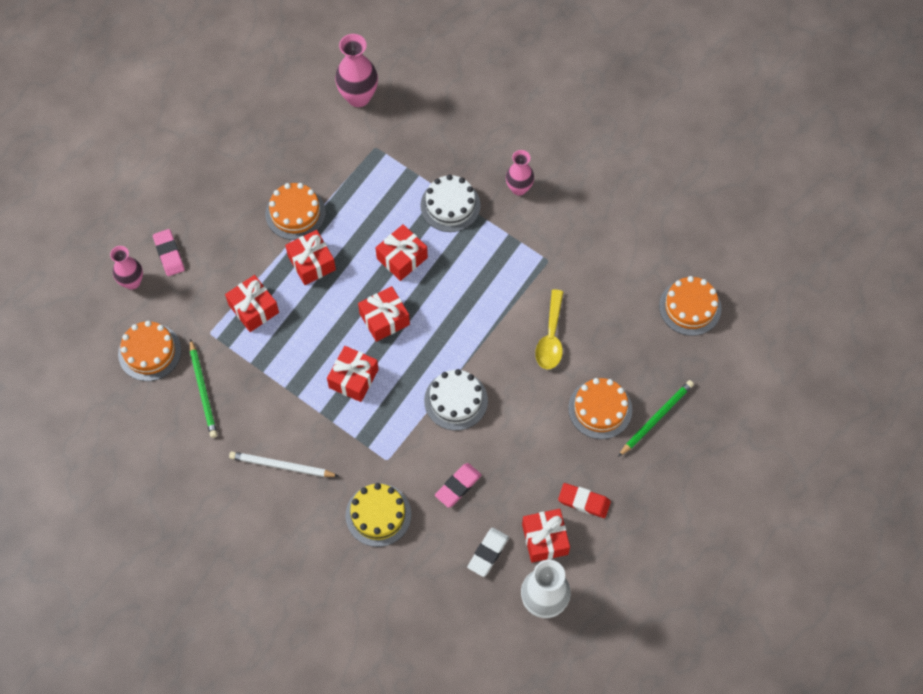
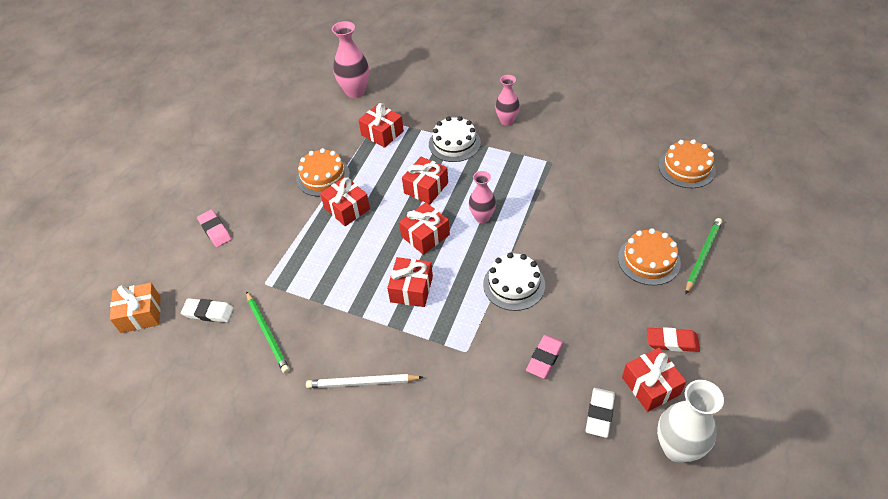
camera: 10 degrees left, 15 degrees down
(83, 337) = (140, 314): none -> orange gift
(132, 282) = (183, 259): pink vase -> pink vase (482, 217)
(149, 352) = (208, 312): orange cake -> white eraser
(253, 309) = (302, 254): red gift -> red gift (382, 133)
(378, 515) = (474, 405): yellow cake -> none
(551, 337) = (579, 216): yellow spoon -> none

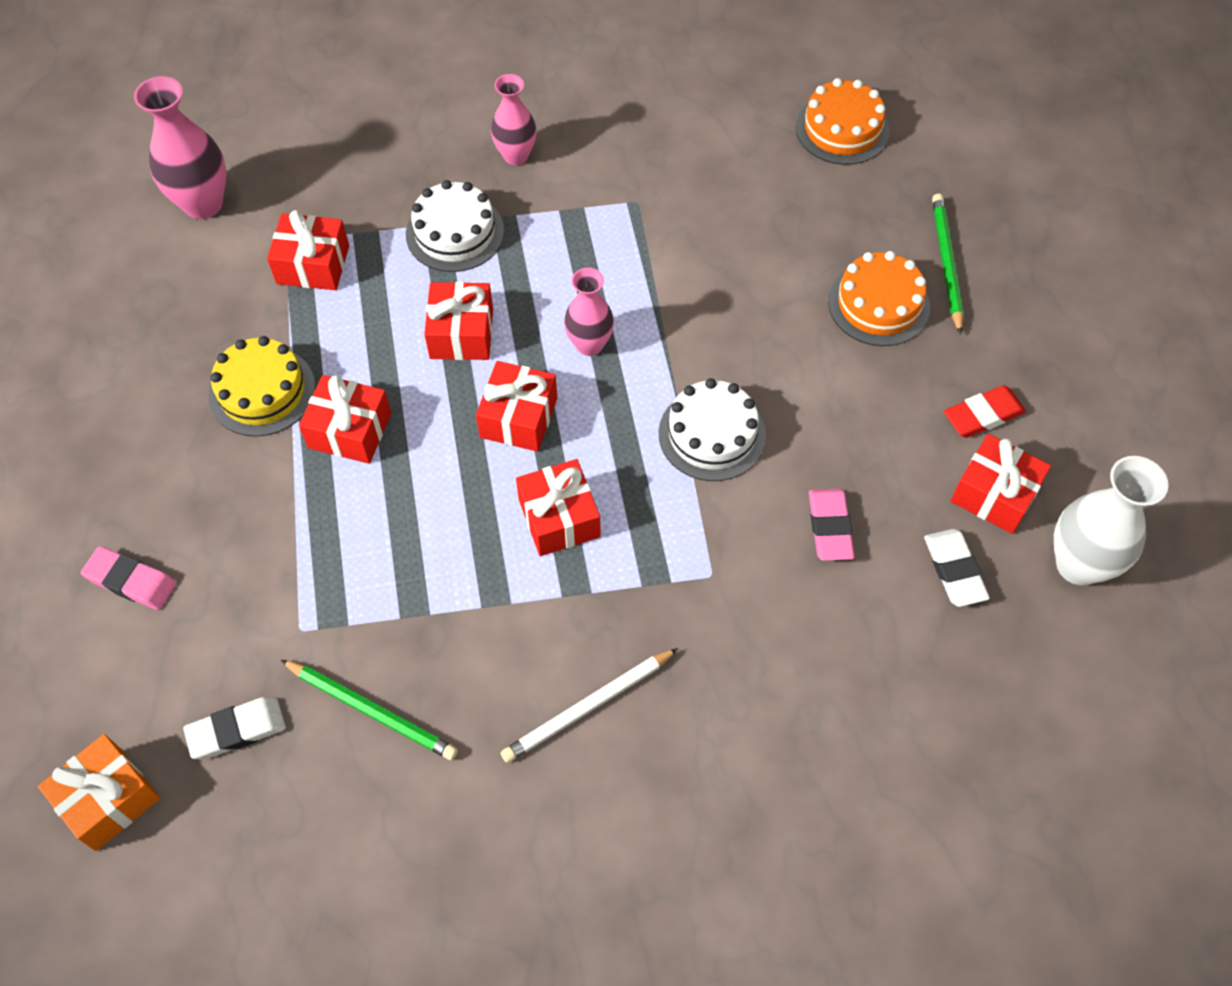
camera: 35 degrees left, 10 degrees up
(323, 176) = (262, 391): orange cake -> yellow cake

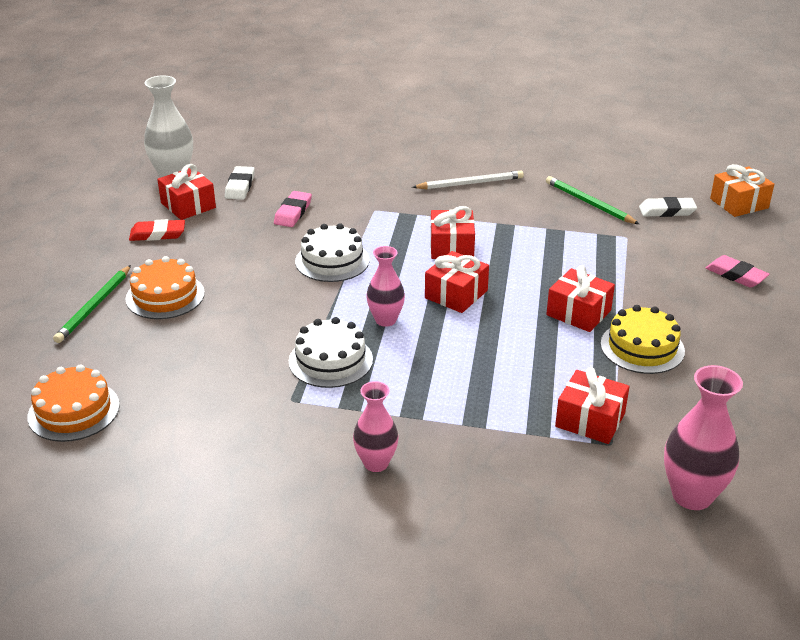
camera: 160 degrees left, 25 degrees down
(455, 232) = (458, 414): white cake -> white cake (330, 360)
(461, 333) = (478, 347): red gift -> none

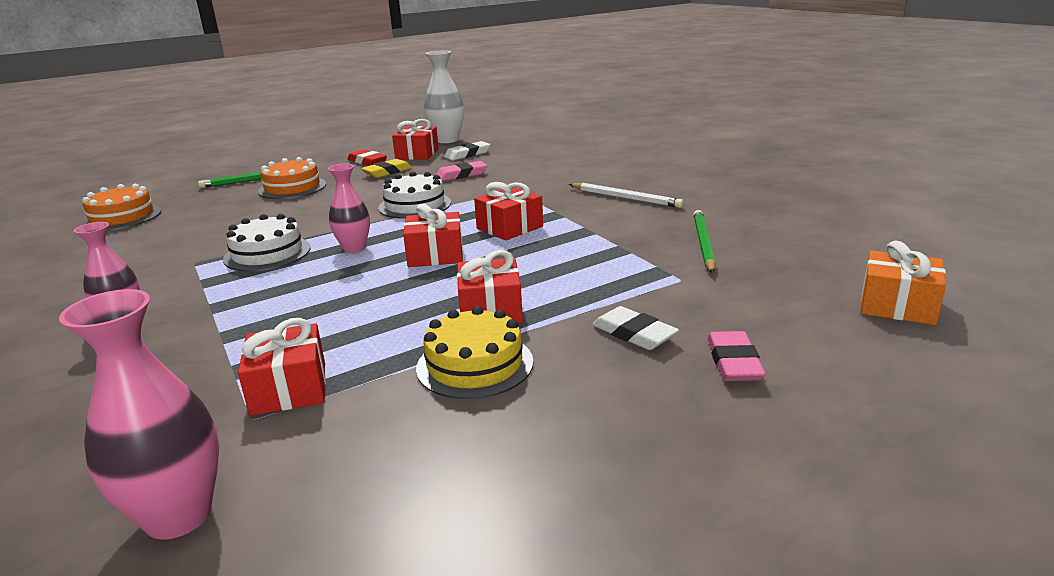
camera: 50 degrees right, 10 degrees down
(214, 238) = (387, 172): none -> yellow eraser
(667, 211) = (779, 278): white eraser -> white eraser (634, 334)

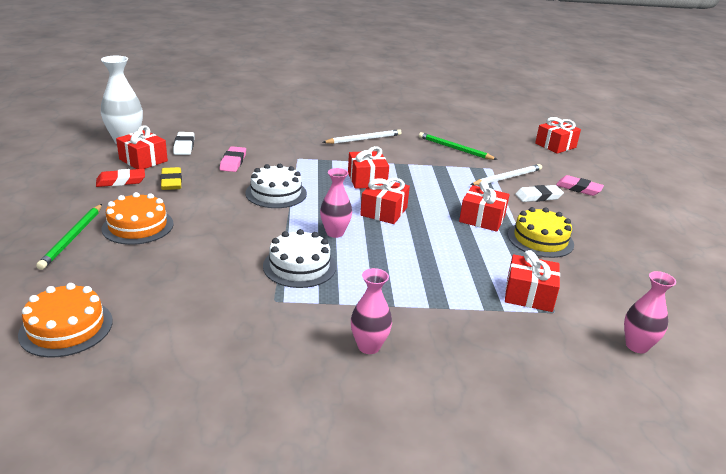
camera: 65 degrees left, 5 degrees up
(178, 516) = (636, 346): pink vase -> pink vase, size x0.65
(667, 297) = (507, 177): none -> white pencil
(897, 305) = (555, 145): orange gift -> red gift

